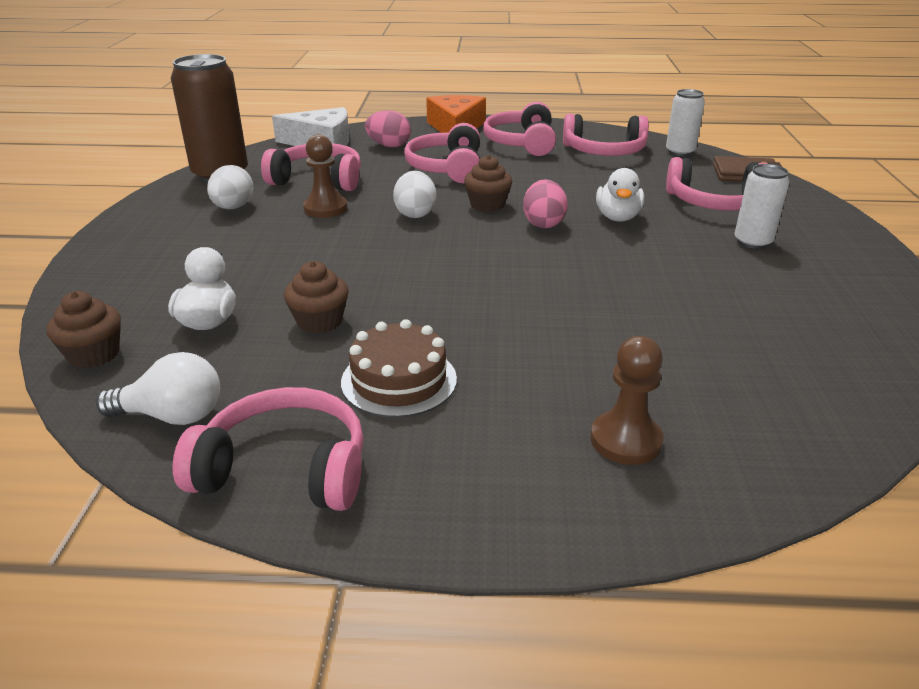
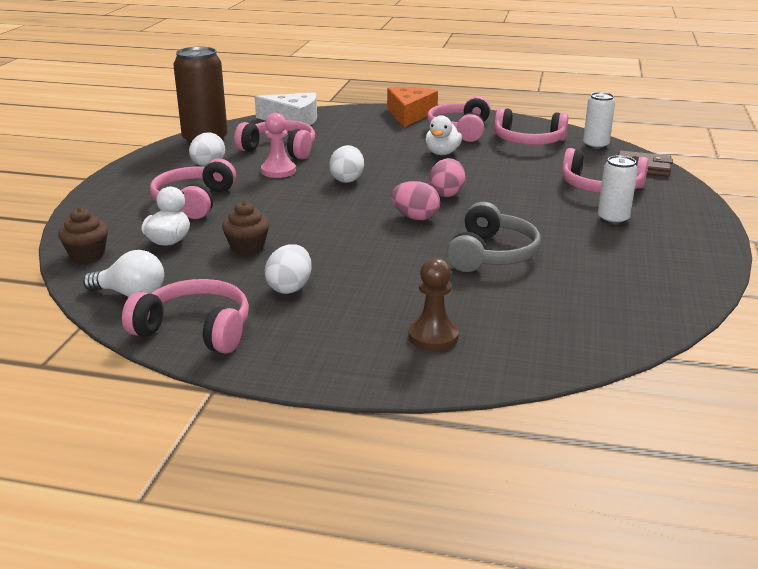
camera: 10 degrees right, 5 degrees down
(325, 208) = (278, 171): brown pawn -> pink pawn
(389, 146) = (347, 126): pink egg -> pink egg (415, 217)
(399, 380) = (290, 288): brown cake -> white egg
(447, 168) = (388, 146): pink headphones -> pink headphones (194, 201)
(487, 205) = (408, 177): brown cupcake -> none
(617, 217) = (510, 193): white duck -> white duck (442, 153)
(638, 303) = (491, 254): none -> grey headphones

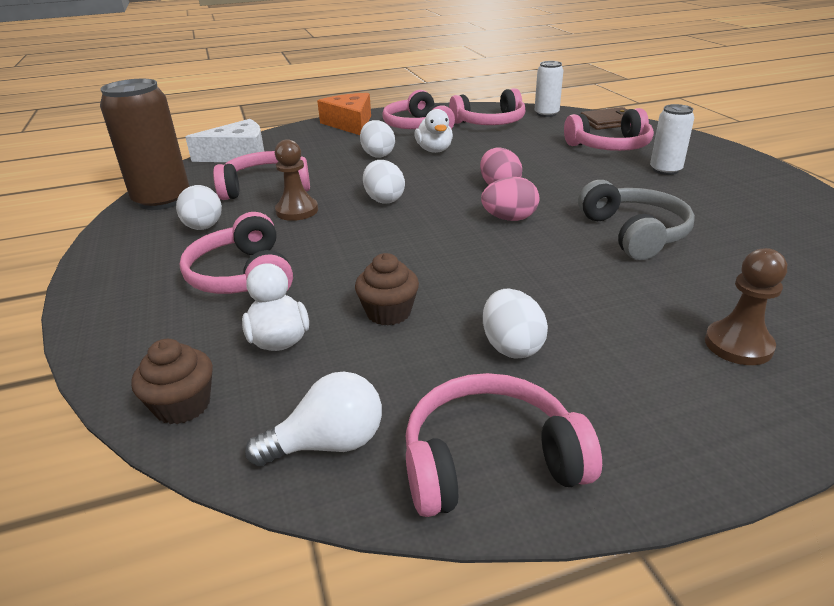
camera: 30 degrees left, 5 degrees up
(278, 171) = (297, 211): pink pawn -> brown pawn
(393, 145) = (378, 155): none -> white egg

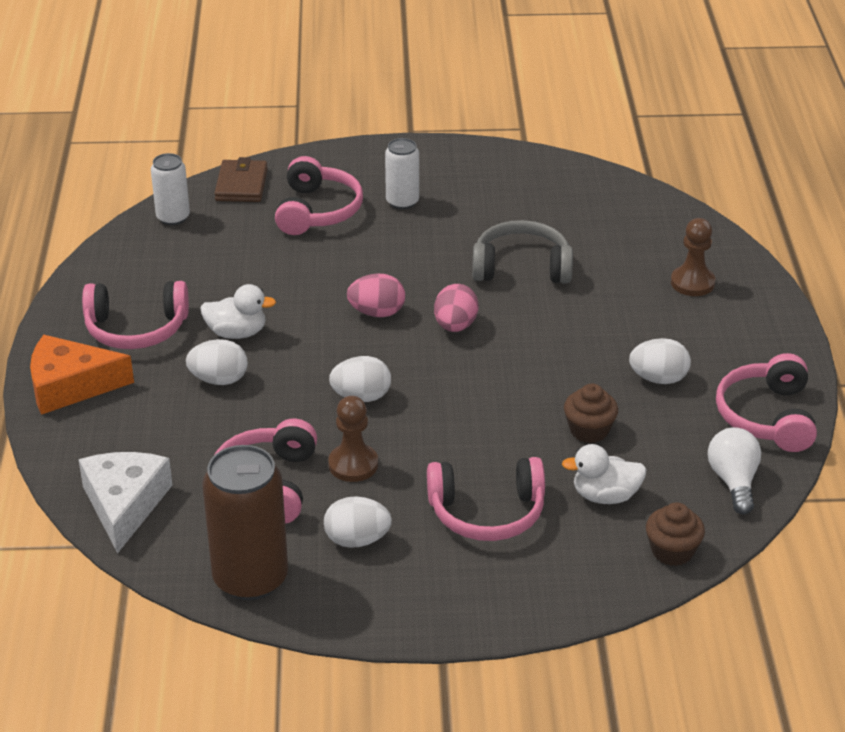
camera: 75 degrees left, 5 degrees up
(490, 123) = (170, 268): pink headphones -> none

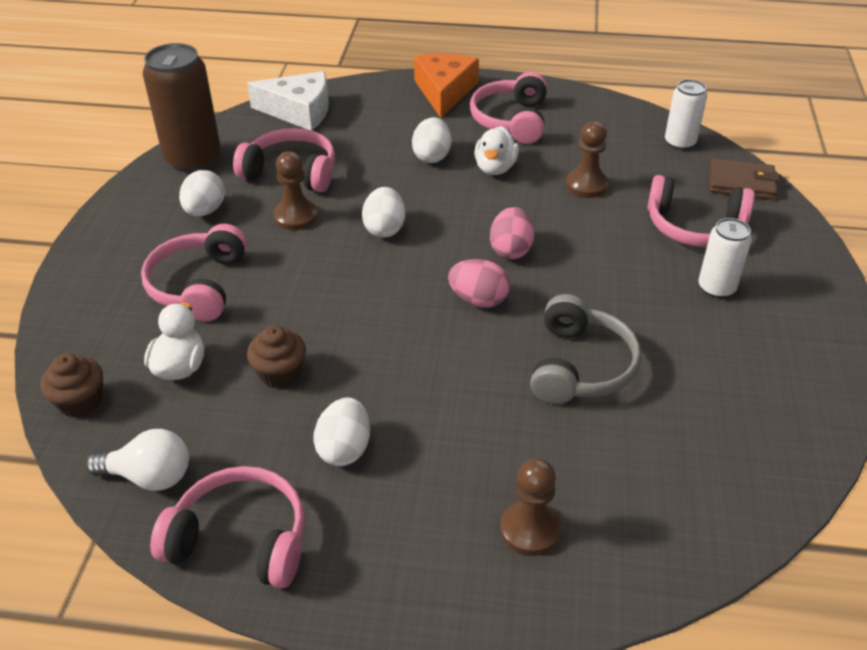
camera: 100 degrees right, 5 degrees up
(260, 272) = (586, 185): none -> brown pawn

